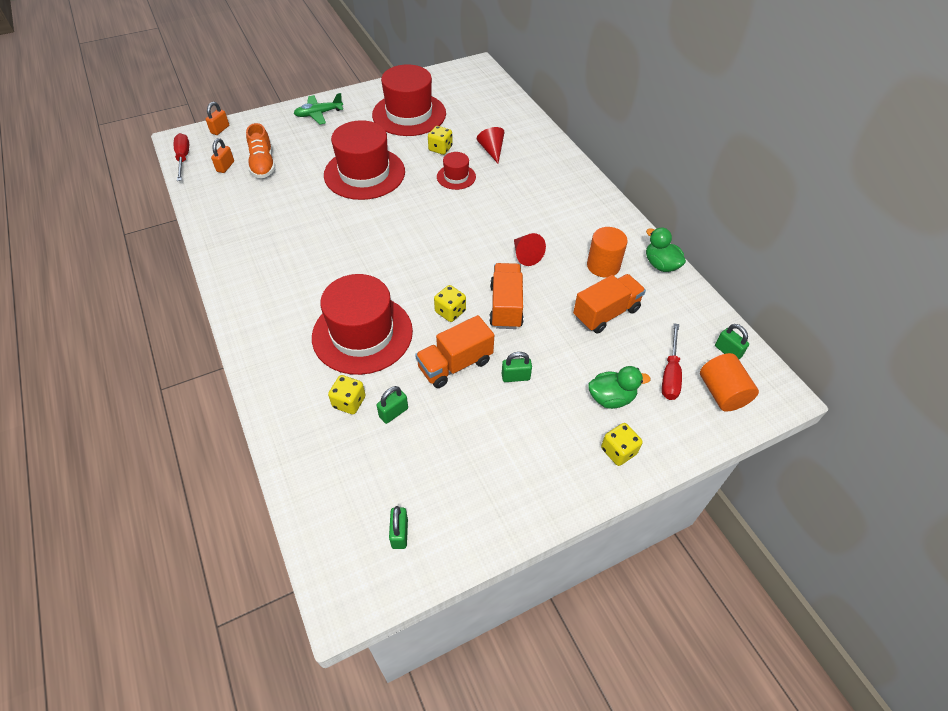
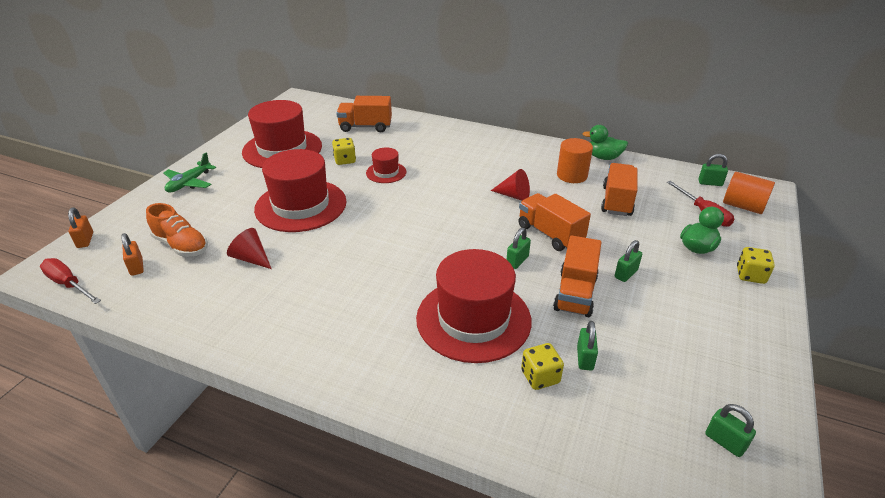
camera: 40 degrees left, 15 degrees down
(450, 311) = (517, 261): yellow dice -> green padlock
(492, 150) = (389, 144): red cone -> red cone (251, 258)
(495, 123) = (365, 127): none -> orange truck

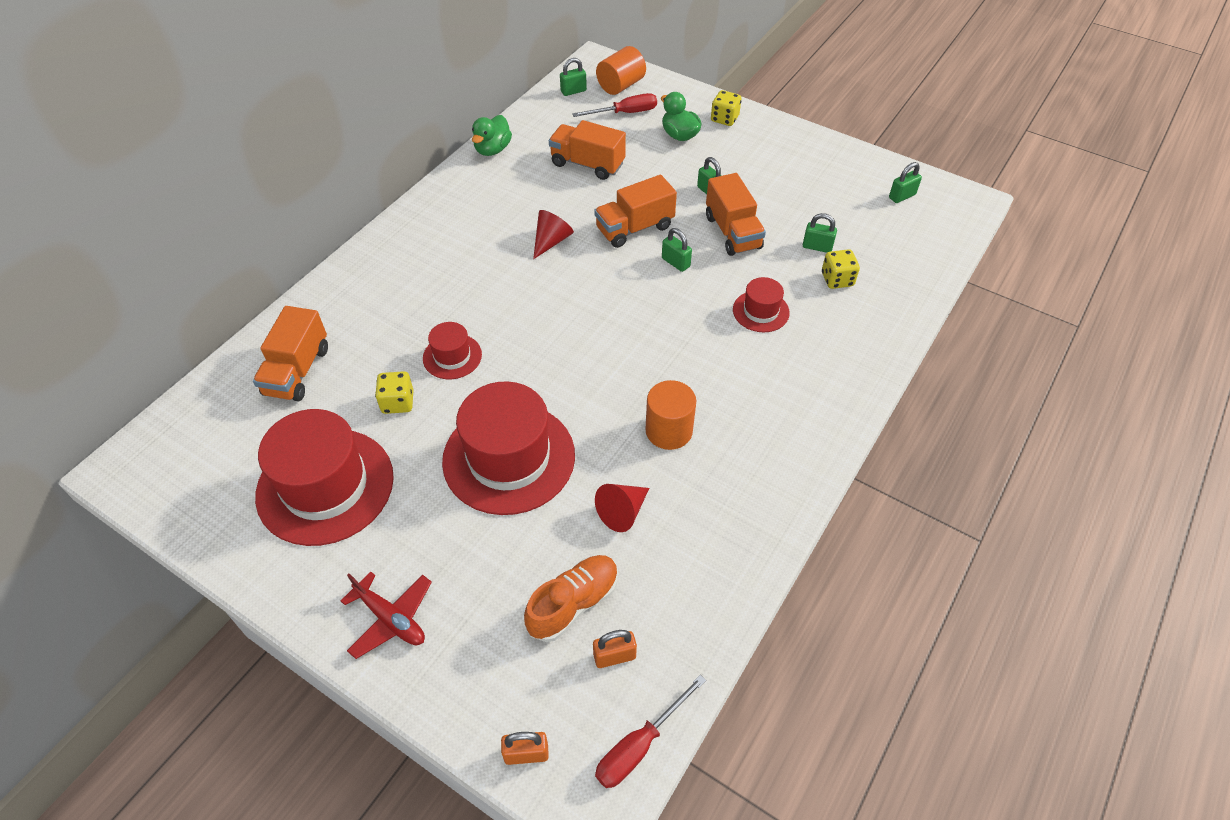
camera: 80 degrees left, 15 degrees up
(189, 183) = (391, 619): green plane -> red plane
(473, 319) = (761, 311): red hat -> red hat, size x0.48
(572, 175) = (523, 184): orange cylinder -> orange cylinder (669, 430)
(575, 293) = (732, 232): orange truck -> orange truck turned 45 degrees clockwise
(710, 183) = (573, 91): green padlock -> green padlock turned 45 degrees clockwise

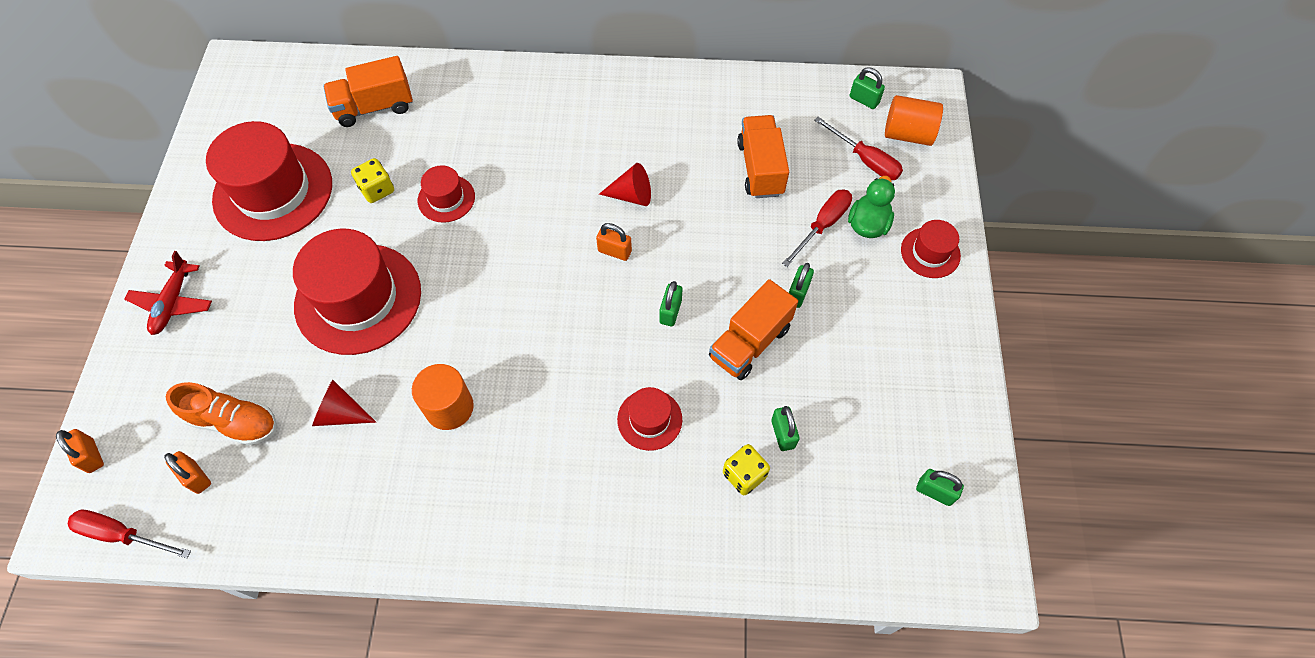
camera: 60 degrees right, 10 degrees up
(492, 149) = (724, 84): green duck -> none
(596, 271) = (614, 251): none -> orange padlock
(634, 228) = (696, 253): orange truck -> none
(663, 156) = (822, 225): none -> red screwdriver
(724, 119) = (930, 253): yellow dice -> red hat

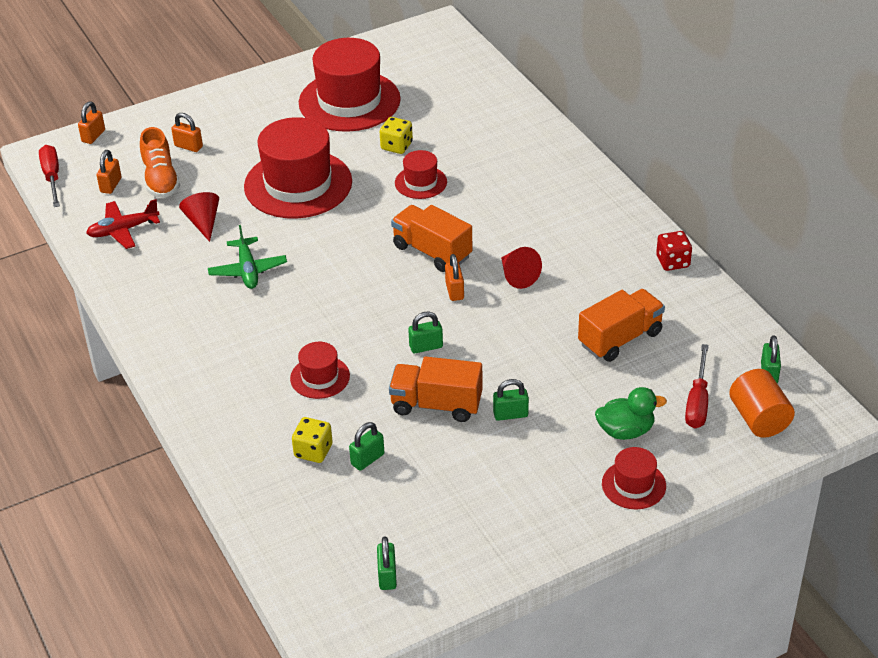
camera: 60 degrees right, 20 degrees down
(173, 303) = (225, 107): red plane -> red plane (123, 230)
(204, 368) = (188, 146): none -> orange padlock
(374, 107) = (469, 107): orange truck -> orange truck (432, 251)
(449, 407) = (248, 270): orange cylinder -> green plane
(696, 84) = (673, 262): none -> red dice
(822, 225) = (596, 402): red screwdriver -> none

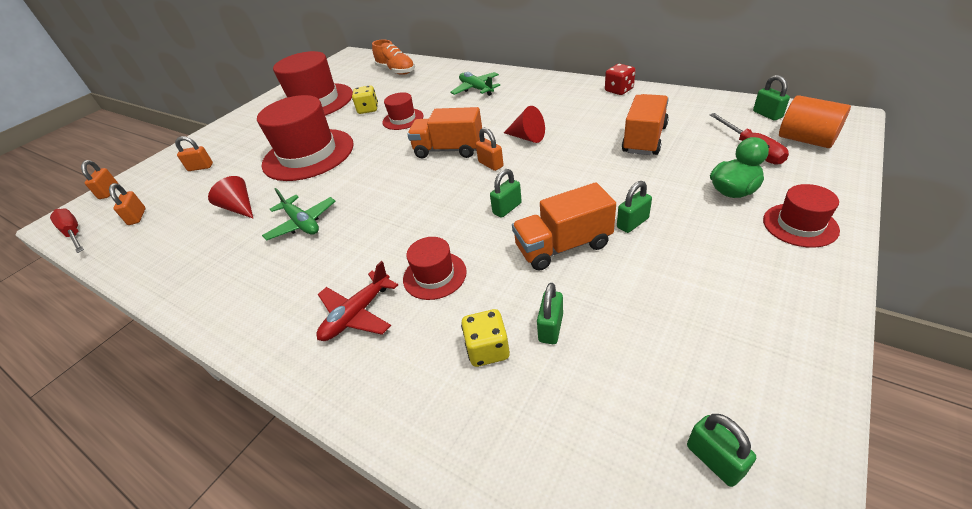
camera: 25 degrees left, 0 degrees up
(123, 230) = (162, 244): red plane -> red plane (357, 314)
(160, 180) = (185, 196): orange shoe -> orange shoe (396, 71)
(532, 176) = (476, 89): none -> green plane

